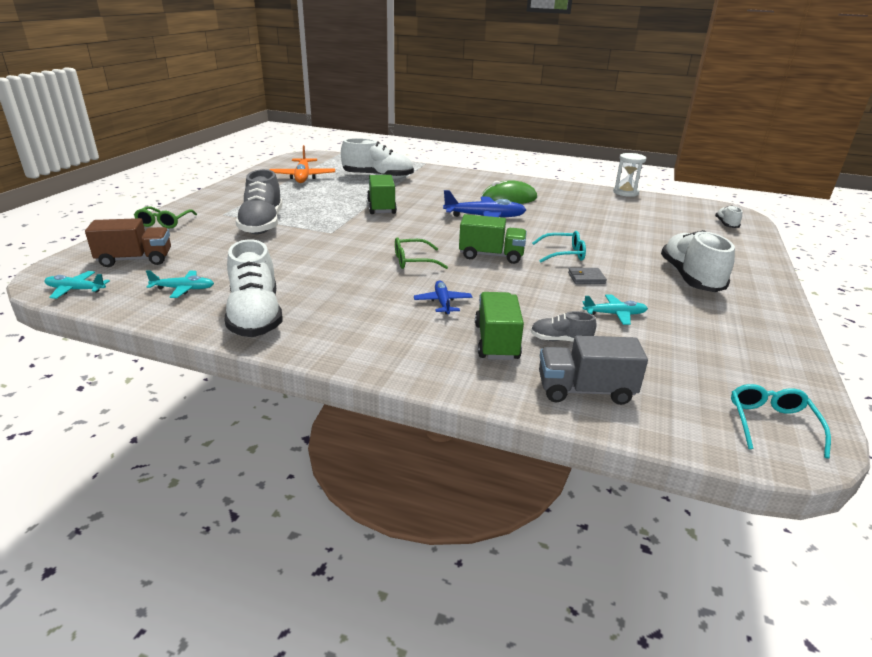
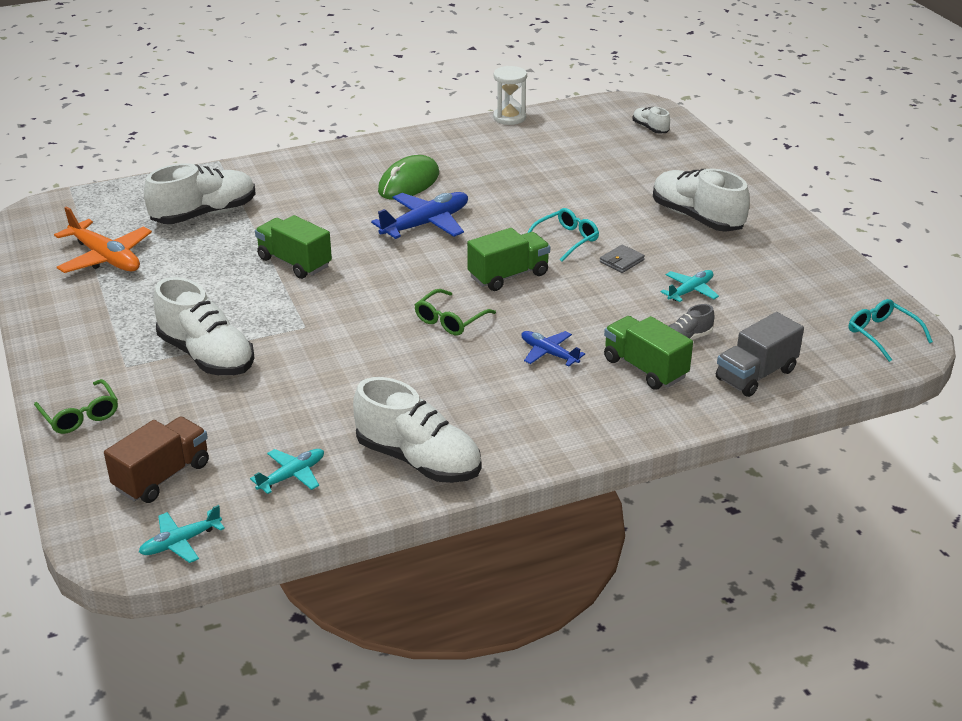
camera: 40 degrees left, 5 degrees up
(262, 224) = (207, 356): grey shoe -> white shoe

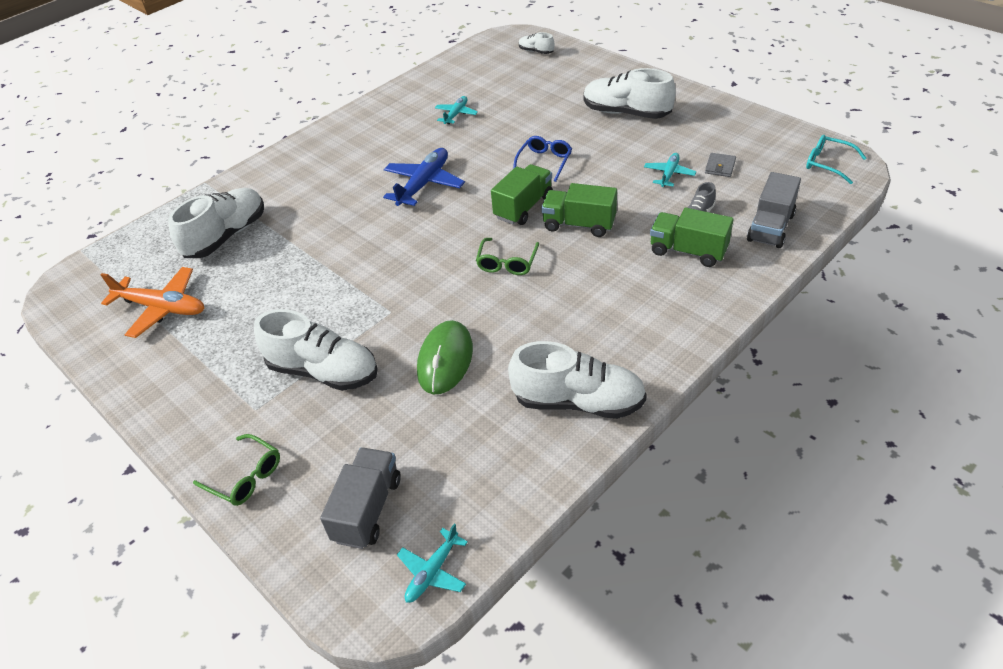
camera: 20 degrees left, 10 degrees up
(162, 476) = (367, 509): brown truck -> grey truck
(292, 475) = (483, 460): turquoise plane -> turquoise plane (456, 114)
(294, 262) = (338, 255): green truck -> green truck (579, 224)
(409, 183) = (383, 152): green mouse -> green mouse (445, 360)
(509, 117) = (422, 73): white hourglass -> none
(549, 353) = (607, 264): blue plane -> none
(566, 240) = (544, 162): turquoise glasses -> blue glasses
(621, 261) = (600, 166): grey wallet -> grey wallet (720, 167)

